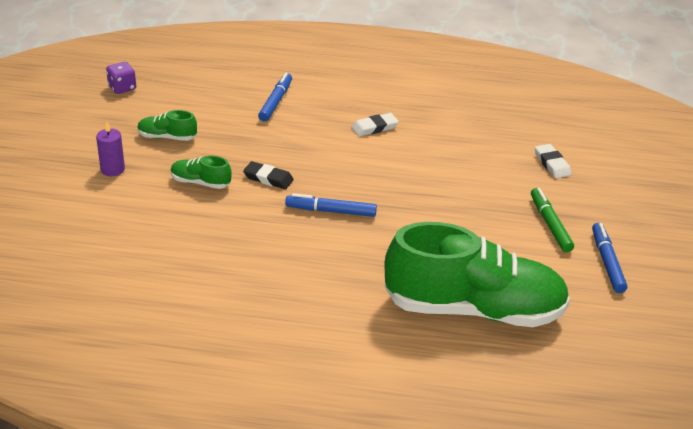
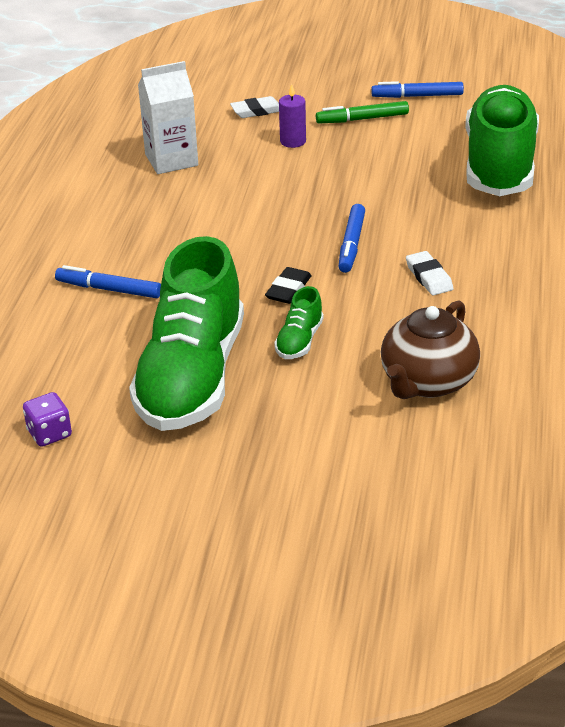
camera: 85 degrees left, 0 degrees up
(112, 169) = (271, 419): purple candle -> purple candle (293, 141)
(137, 242) = (427, 382): none -> brown teapot
(167, 137) = (192, 377): green shoe -> green shoe, size x2.48
(374, 127) = (178, 215): white eraser -> white eraser (429, 277)
(458, 122) = (171, 160): none -> white carton

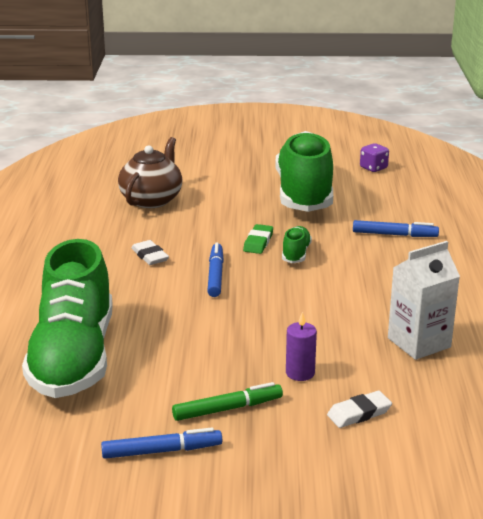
camera: 170 degrees right, 10 degrees down
(288, 289) = (258, 242): black eraser -> green eraser
(299, 341) = (240, 214): green shoe -> green shoe (296, 254)

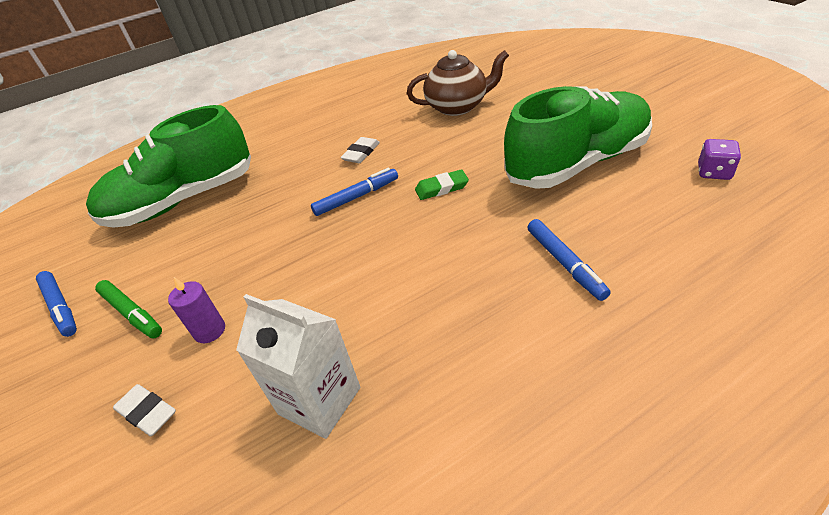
camera: 65 degrees right, 15 degrees up
(296, 254) = (442, 219): green shoe -> none

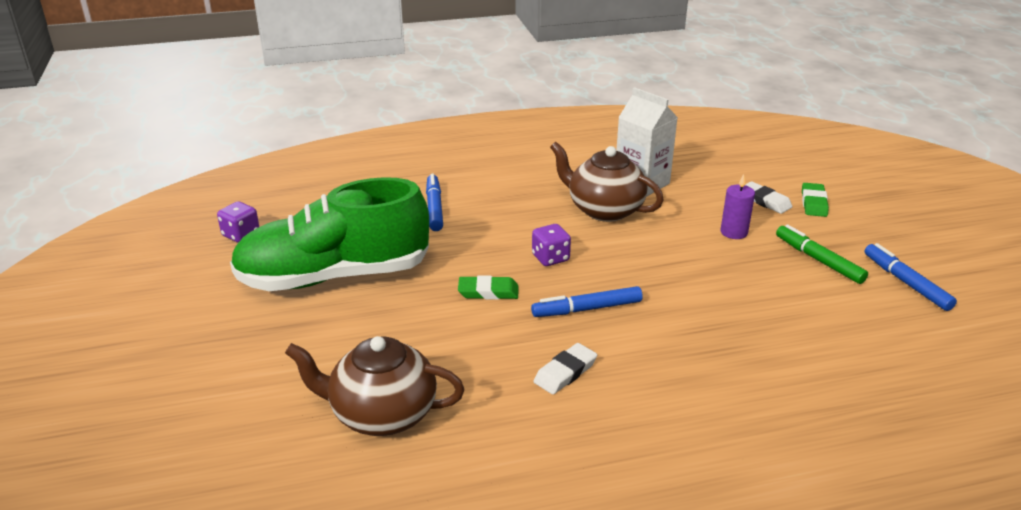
camera: 170 degrees left, 10 degrees down
(78, 429) = (813, 203): none -> green eraser
(183, 201) = (829, 373): green shoe -> none
(364, 323) = (604, 210): none -> brown teapot
(403, 235) = (550, 258): none -> purple dice

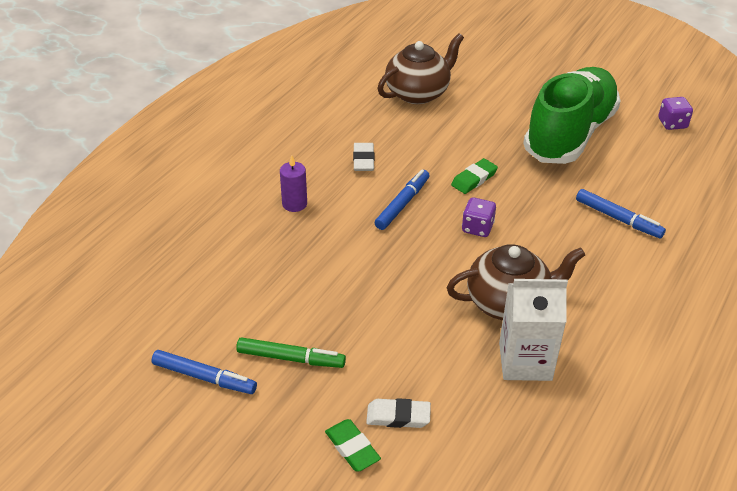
camera: 135 degrees right, 10 degrees up
(734, 232) = (384, 347): purple candle -> purple candle (294, 204)

